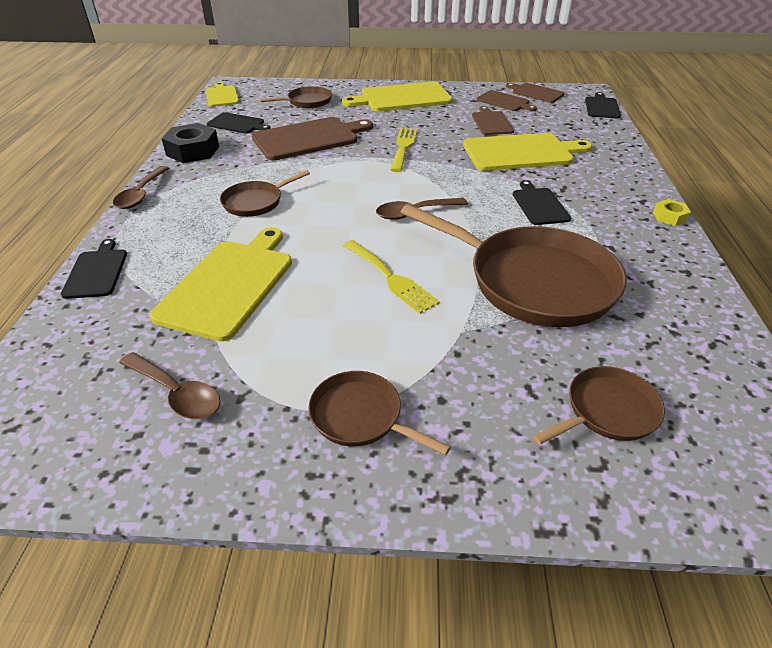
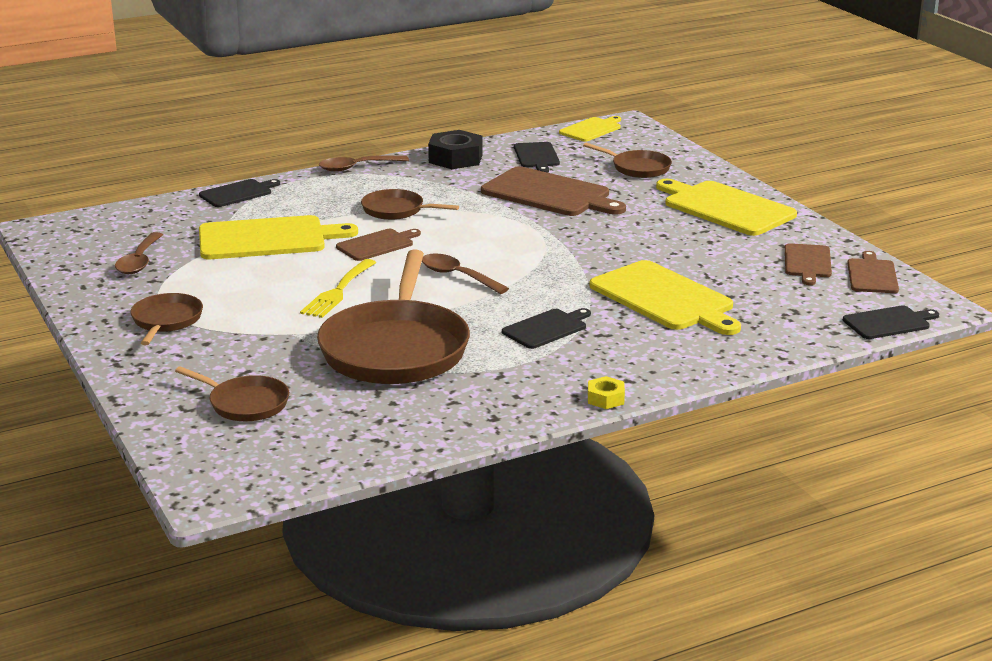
camera: 60 degrees right, 15 degrees down
(403, 147) = (591, 239): yellow fork -> none
(491, 122) = (727, 268): brown cutting board -> brown cutting board (377, 245)

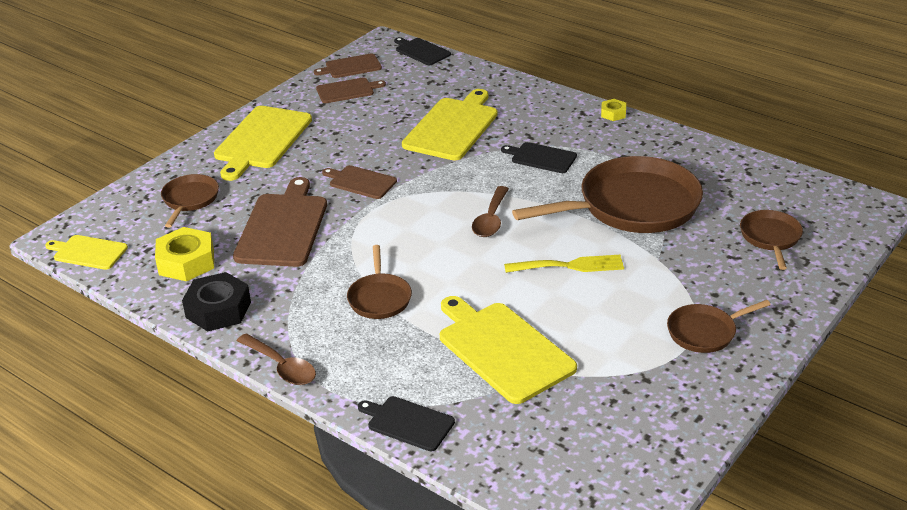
camera: 115 degrees left, 10 degrees up
(139, 261) = (618, 408): brown spoon -> none
(377, 245) = (464, 280): brown cutting board -> brown cutting board (360, 182)
(536, 156) = (186, 262): black cutting board -> yellow nut

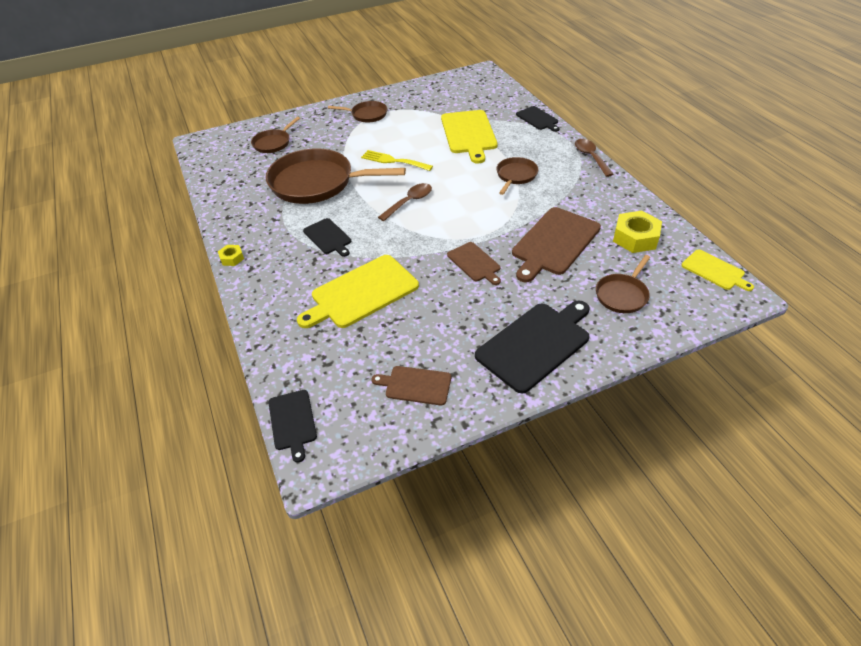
camera: 150 degrees left, 10 degrees up
(218, 310) = (619, 198): black nut -> none
(261, 140) = (535, 344): yellow cutting board -> black cutting board
(351, 67) = (385, 428): brown cutting board -> none

